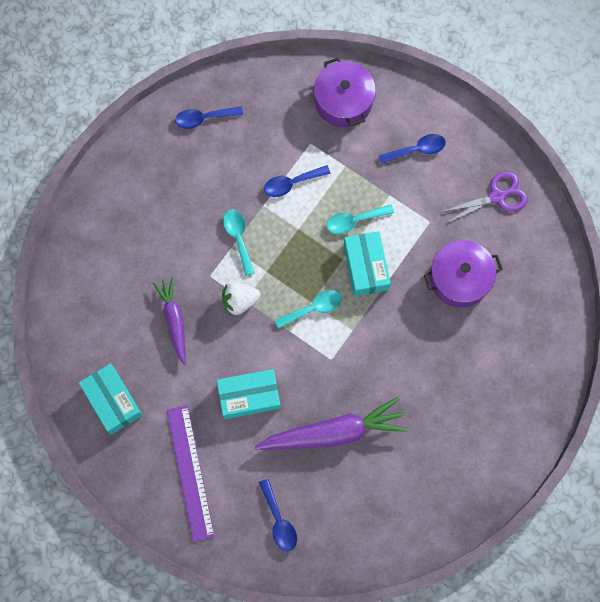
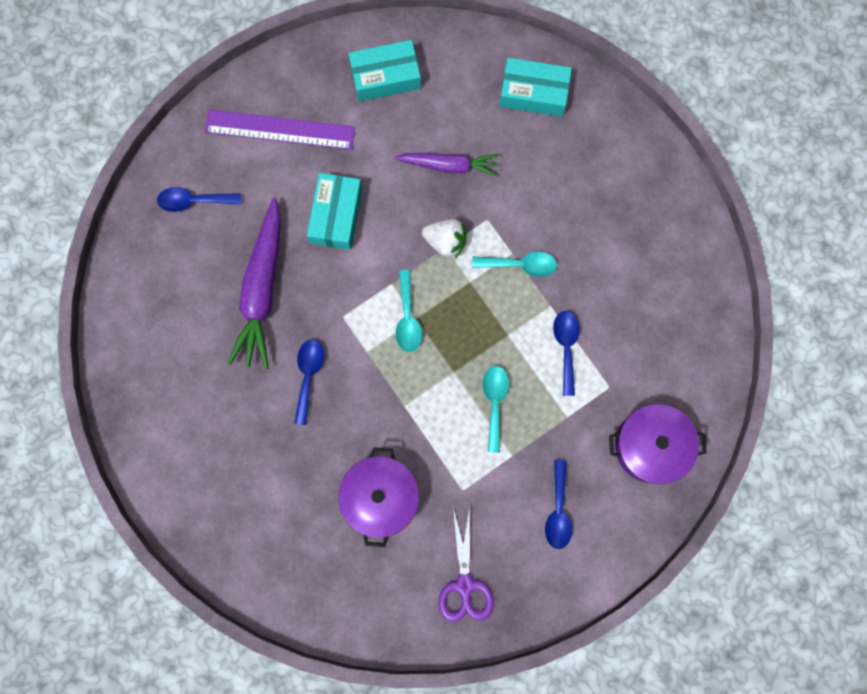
camera: 110 degrees right, 5 degrees up
(203, 118) = (682, 275): blue spoon -> blue spoon (308, 375)
(240, 301) = (445, 241): white strawberry -> white strawberry turned 105 degrees clockwise
(366, 267) = (434, 394): turquoise box -> turquoise box (533, 93)

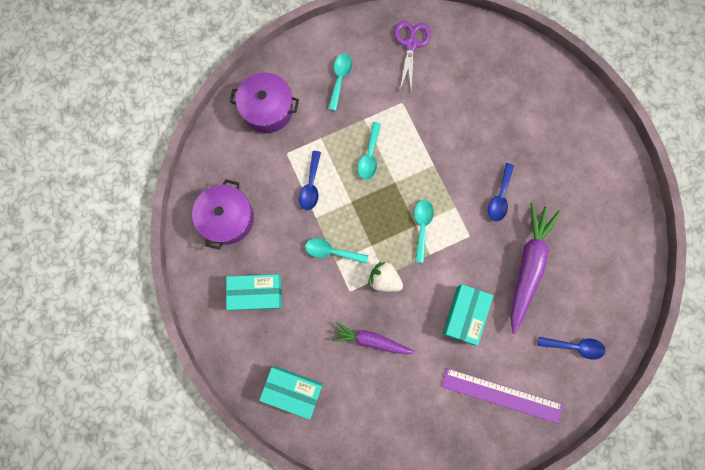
camera: 170 degrees left, 0 degrees up
(380, 497) = (459, 107): purple pot -> purple pot (227, 218)
(385, 76) = (410, 427): turquoise box -> turquoise box (256, 293)
(558, 511) = (340, 78): blue spoon -> turquoise spoon

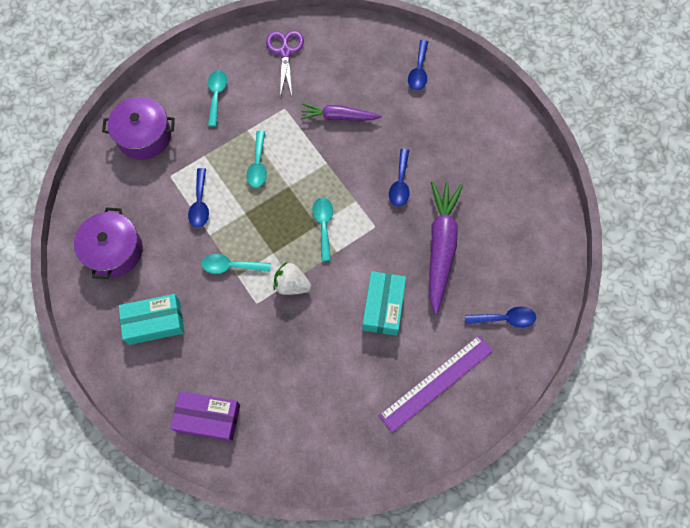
camera: 10 degrees left, 10 degrees down
(293, 390) = (208, 418): turquoise box -> purple box
(371, 340) = (287, 350): purple carrot -> purple carrot (338, 117)
(501, 395) = (436, 382): purple ruler -> purple ruler turned 45 degrees counterclockwise
(536, 85) = (418, 71): none -> blue spoon

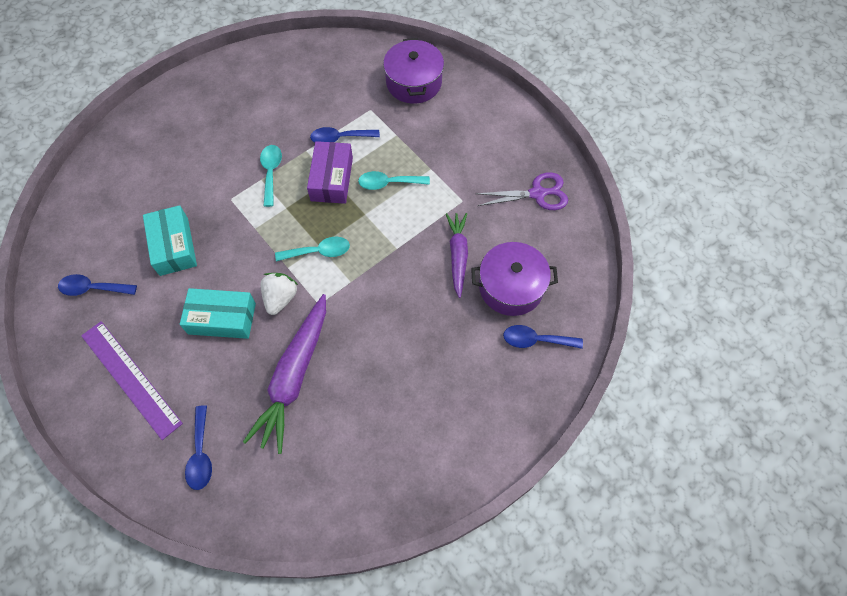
camera: 85 degrees right, 5 degrees down
(114, 251) = (287, 78): purple pot -> purple pot (511, 287)
(154, 322) = (214, 118): turquoise box -> turquoise box (174, 246)
(208, 418) = (117, 172): purple box -> purple box (332, 179)
(216, 95) = (470, 136): turquoise spoon -> none
(291, 285) = (249, 228): white strawberry -> white strawberry (280, 298)
(400, 184) = (374, 327): blue spoon -> blue spoon (92, 288)
(441, 247) = (294, 377): purple carrot -> purple carrot turned 105 degrees clockwise

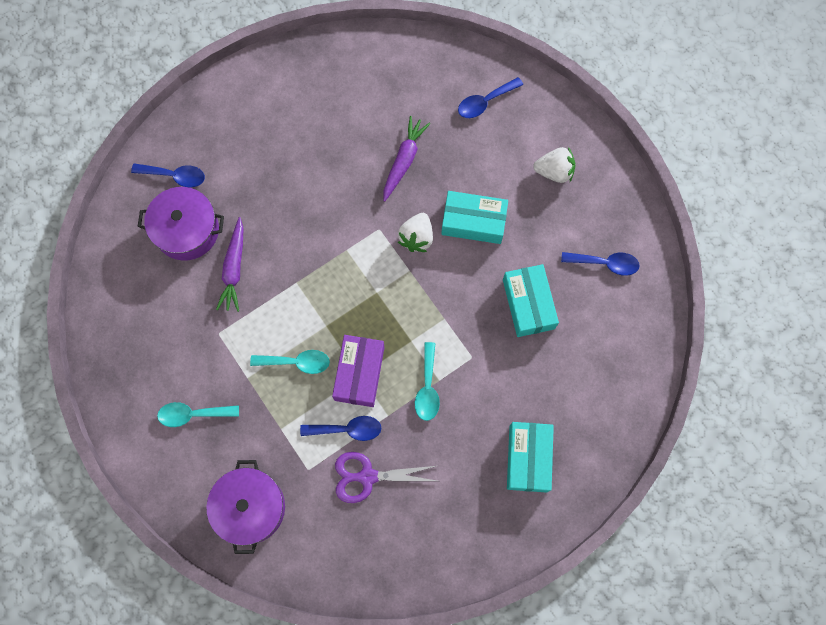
camera: 175 degrees left, 10 degrees up
(131, 378) = (554, 171): purple ruler -> white strawberry
(187, 129) = (528, 458): none -> turquoise box
(201, 454) = (485, 102): blue spoon -> blue spoon turned 120 degrees counterclockwise
(294, 377) = (404, 161): purple carrot -> purple carrot, size x0.62
(319, 252) = (376, 285): turquoise spoon -> turquoise spoon (192, 414)
(537, 194) = (135, 334): purple scissors -> purple scissors (367, 476)

